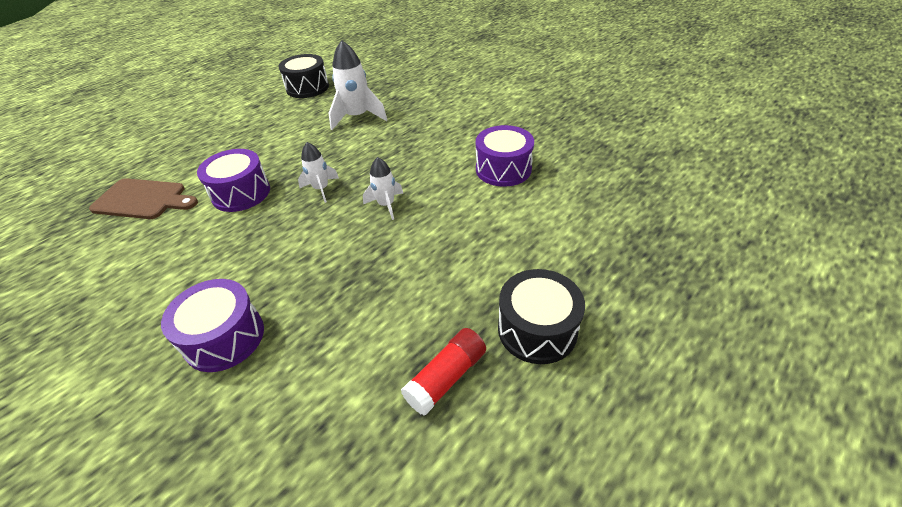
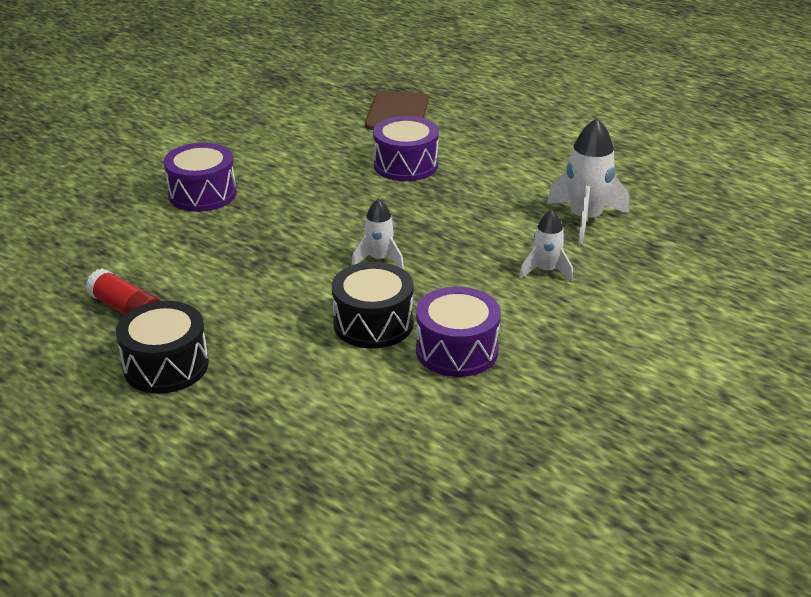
camera: 85 degrees right, 10 degrees down
(307, 88) = (665, 170): black drum -> black drum (373, 323)
(321, 189) = (412, 212): white rocket -> white rocket (546, 271)

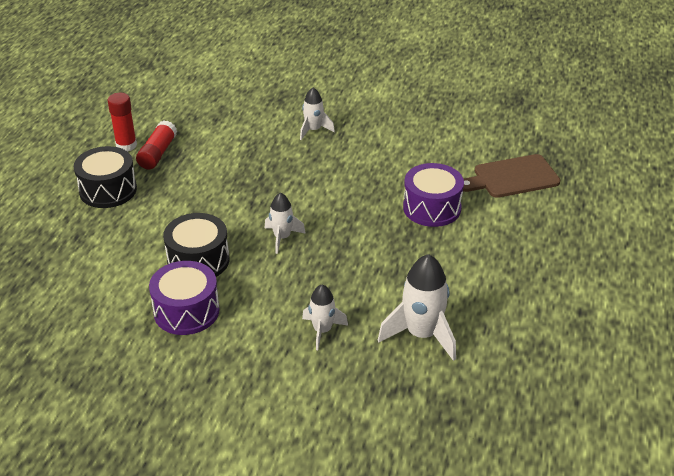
camera: 65 degrees right, 5 degrees up
(79, 332) = (126, 145): none -> red glue stick
(202, 194) = (313, 130): purple drum -> white rocket

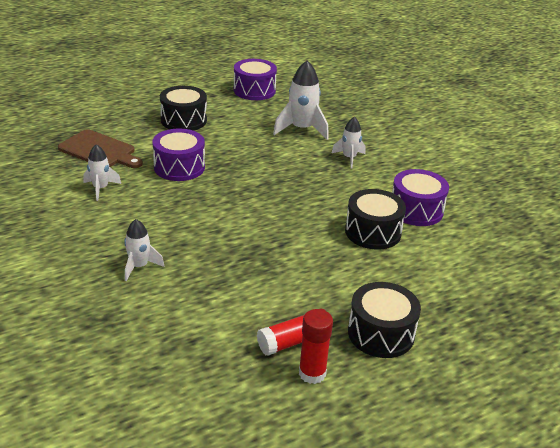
camera: 135 degrees left, 5 degrees down
(282, 238) = (298, 210): white rocket -> white rocket (100, 188)
(530, 256) = (183, 120): none -> black drum
(565, 357) = (254, 90): none -> purple drum

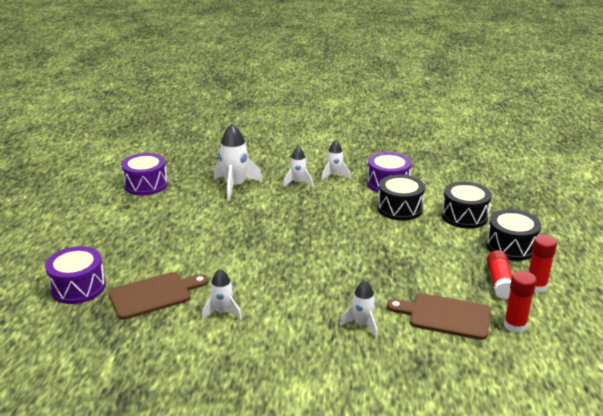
camera: 55 degrees left, 5 degrees down
(179, 167) = (231, 260): purple drum -> purple drum (78, 287)
(183, 120) = (154, 234): black drum -> black drum (464, 216)
(195, 316) = (445, 316): none -> brown cutting board
(217, 372) = (515, 325): none -> red glue stick
(389, 174) = (334, 176): none -> white rocket

